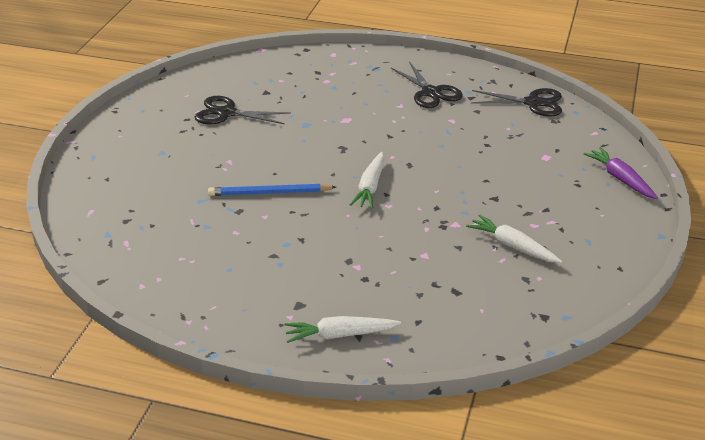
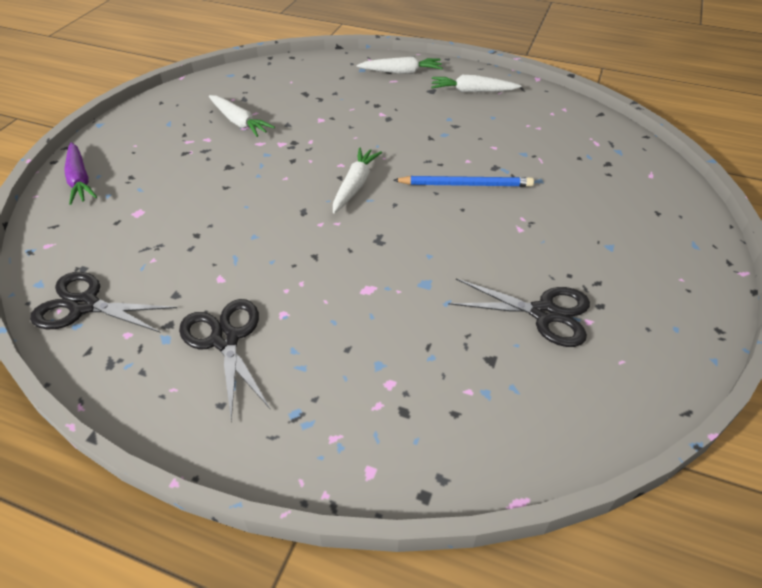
camera: 175 degrees left, 10 degrees up
(248, 306) = (472, 91): none -> white carrot

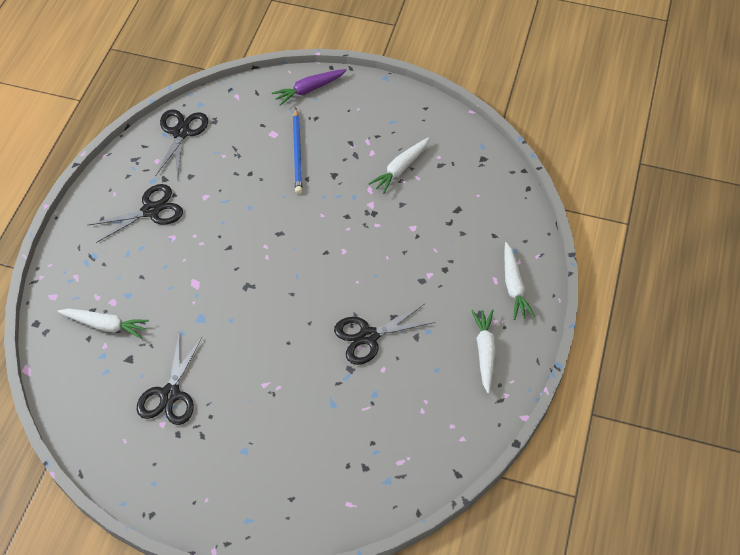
camera: 85 degrees right, 10 degrees up
(355, 185) = (315, 264): white carrot -> white carrot (105, 325)
(454, 153) = (368, 336): none -> black scissors
(465, 184) = (322, 344): blue pencil -> blue pencil (297, 152)

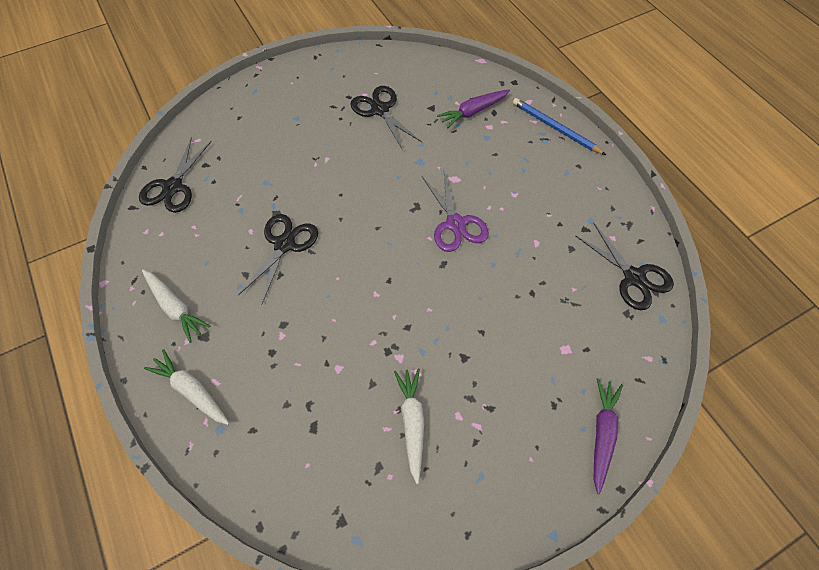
camera: 135 degrees right, 5 degrees up
(105, 325) = (473, 112): white carrot -> purple carrot
(151, 210) = (556, 198): black scissors -> black scissors (173, 187)
(238, 251) = (455, 224): none -> purple scissors
(297, 152) = (521, 350): blue pencil -> blue pencil (555, 128)

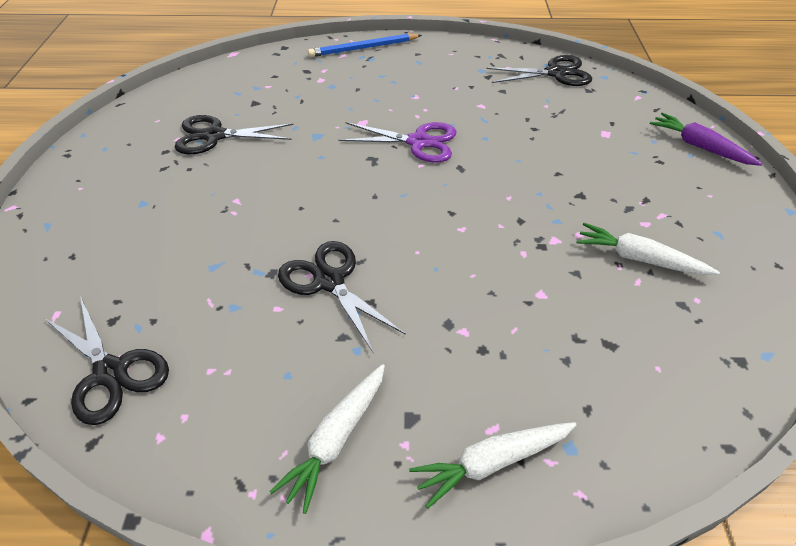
camera: 60 degrees left, 15 degrees down
(175, 307) = (336, 439): white carrot -> white carrot turned 135 degrees clockwise
(473, 112) = (291, 81): purple carrot -> none

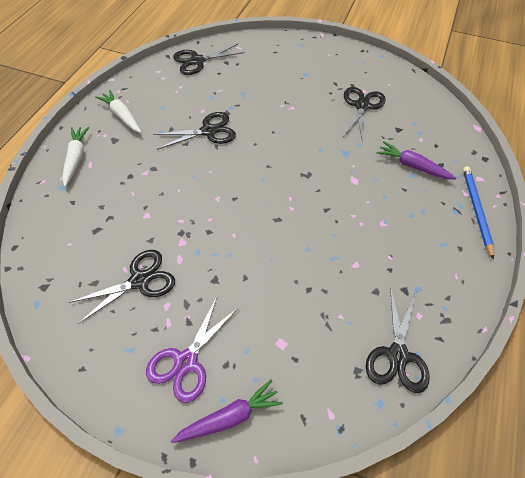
camera: 110 degrees right, 10 degrees up
(317, 87) = (412, 166): none -> purple carrot
(418, 142) = (317, 205): purple scissors -> purple scissors (186, 361)
(639, 259) = (140, 281): white carrot -> black scissors

